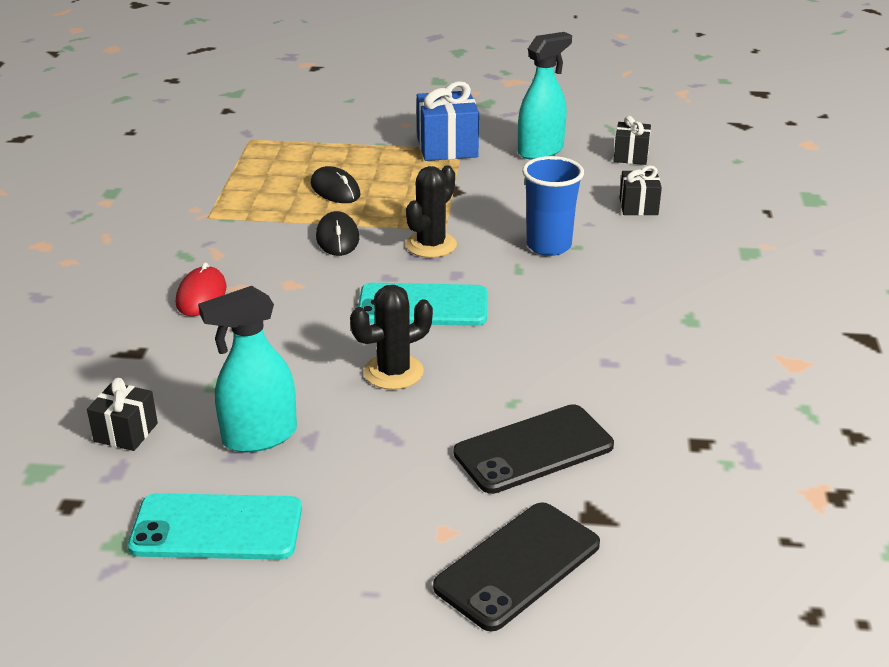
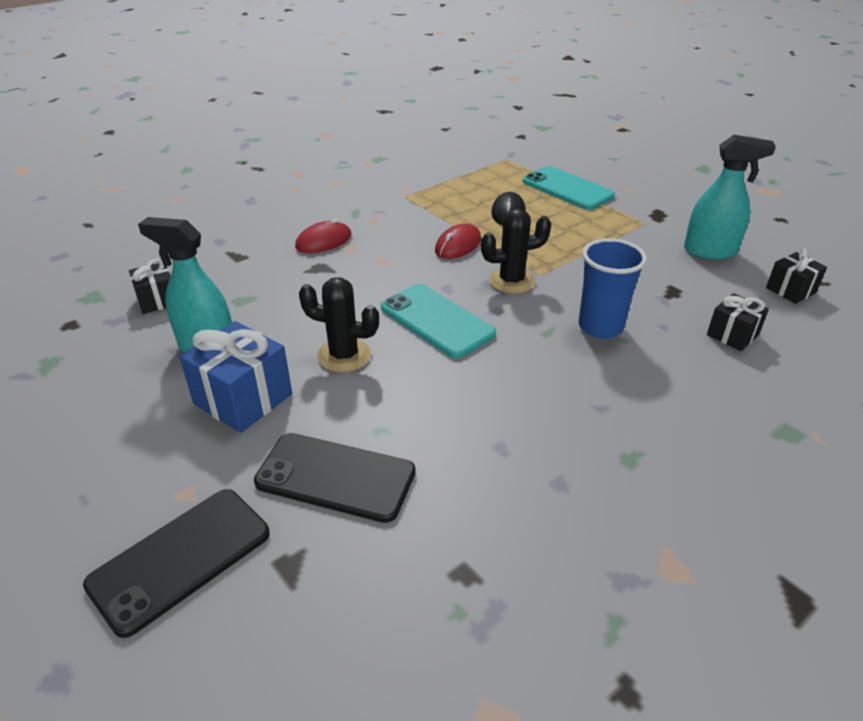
camera: 45 degrees right, 5 degrees up
(217, 528) = (96, 389): turquoise phone -> turquoise phone (567, 189)
(337, 238) = (458, 245): black mouse -> red mouse
(447, 147) = (635, 217): blue gift -> blue gift (243, 399)
(518, 566) = (180, 559): black phone -> black phone turned 45 degrees counterclockwise

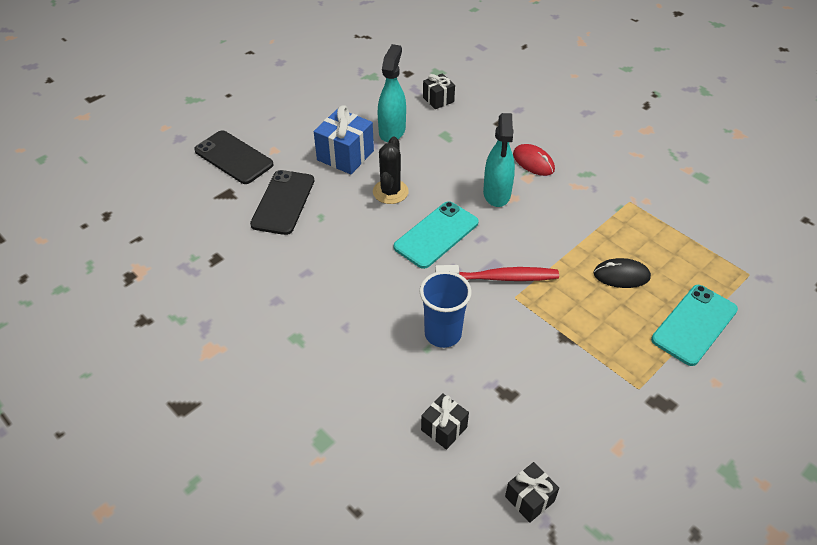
camera: 85 degrees right, 10 degrees up
(458, 245) = (549, 242): red mouse -> none
(511, 281) = (500, 278): black cactus -> red toothbrush
(710, 251) = (591, 439): turquoise spray bottle -> turquoise spray bottle (497, 194)

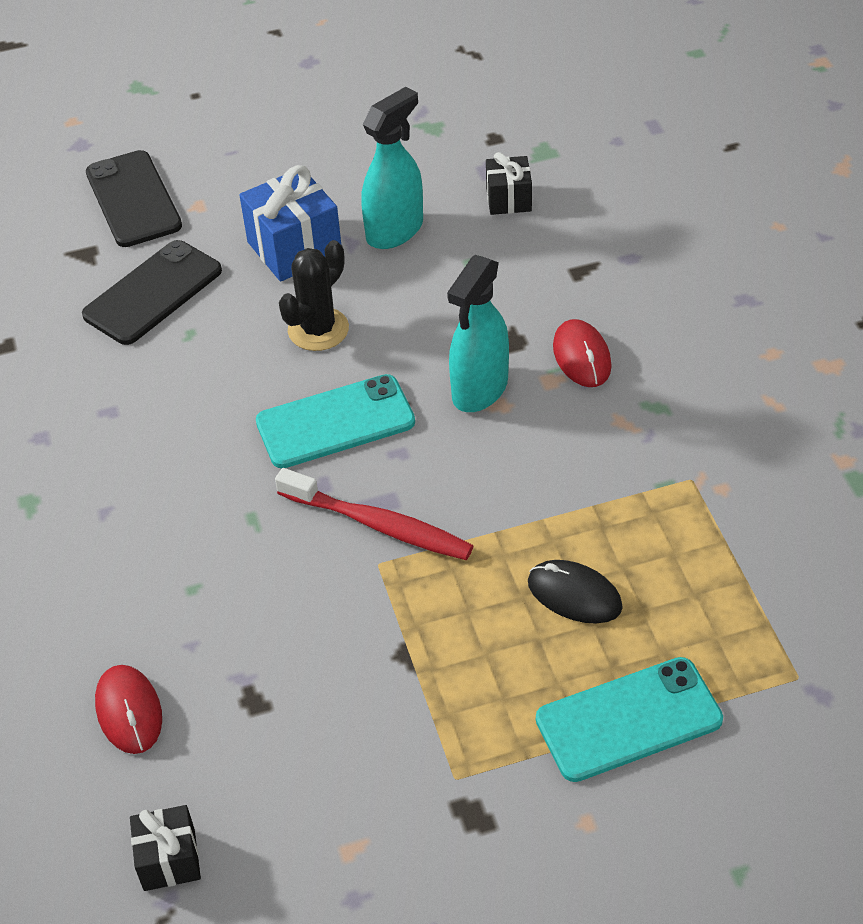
camera: 30 degrees right, 0 degrees up
(443, 334) = (230, 576): blue cup -> none
(444, 428) = (129, 711): black gift -> red mouse

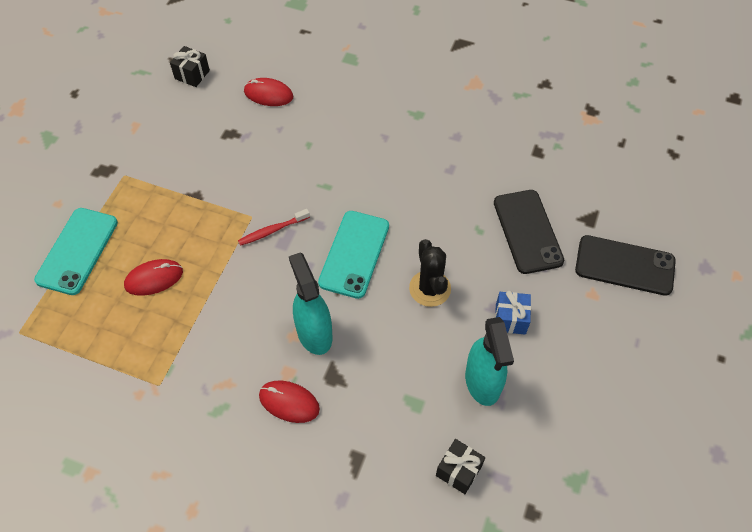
camera: 125 degrees right, 10 degrees up
(294, 248) = (510, 319): blue gift -> blue gift, size x0.60
(379, 525) = (272, 230): red toothbrush -> red toothbrush, size x0.61
(574, 595) = (154, 279): black mouse -> red mouse

